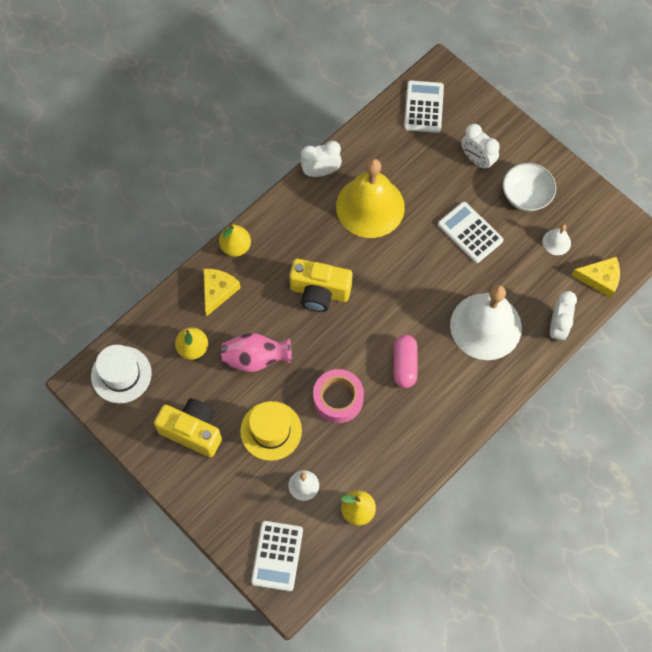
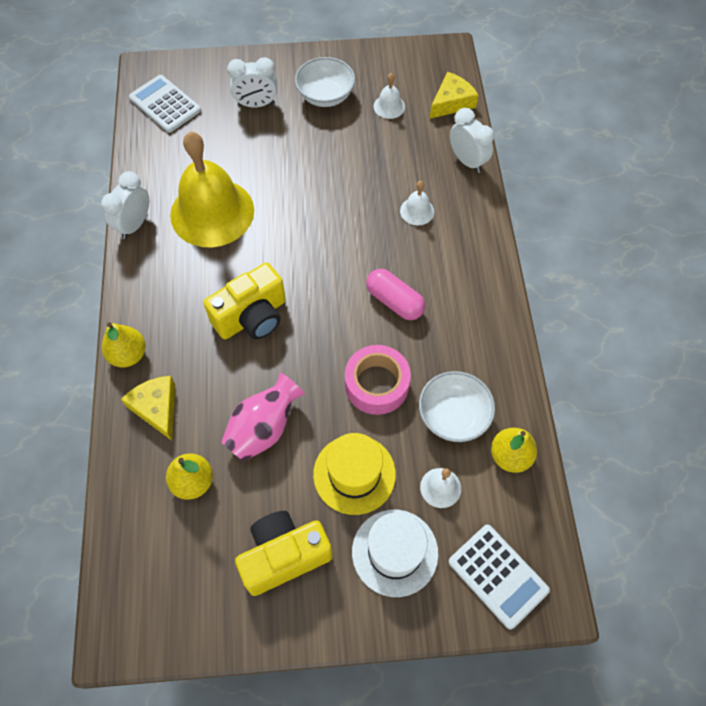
camera: 50 degrees left, 5 degrees down
(121, 374) = (148, 584): white hat -> white hat (395, 552)
(356, 459) = (453, 416): none -> white bowl
(470, 232) = (317, 158): white calculator -> none
(485, 326) = (417, 211): white bell -> white bell, size x0.41

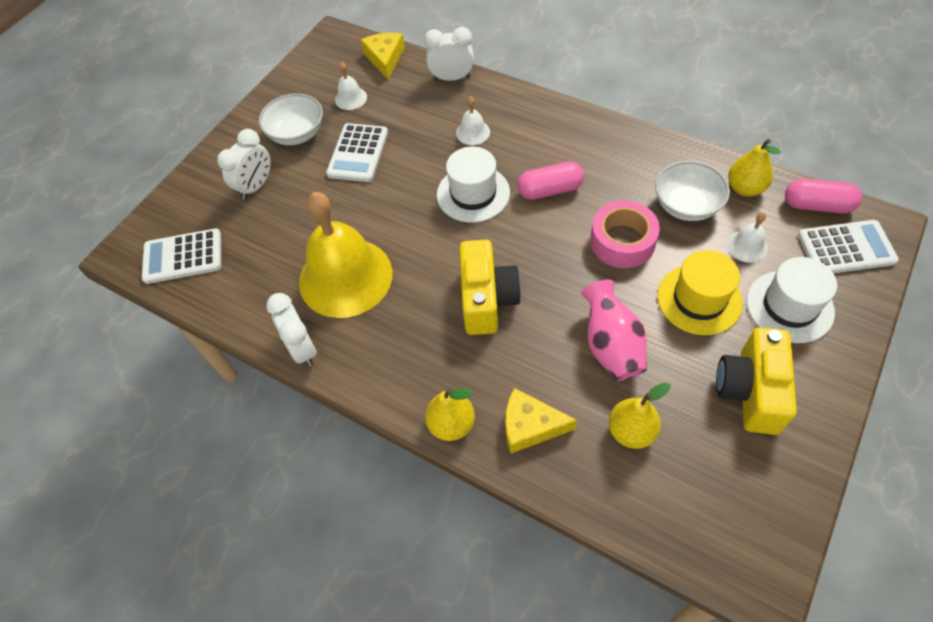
camera: 50 degrees left, 5 degrees down
(335, 147) = (358, 153): none -> white calculator
(351, 248) = (473, 193): none -> white hat
(534, 529) = (817, 205): none -> pink capsule

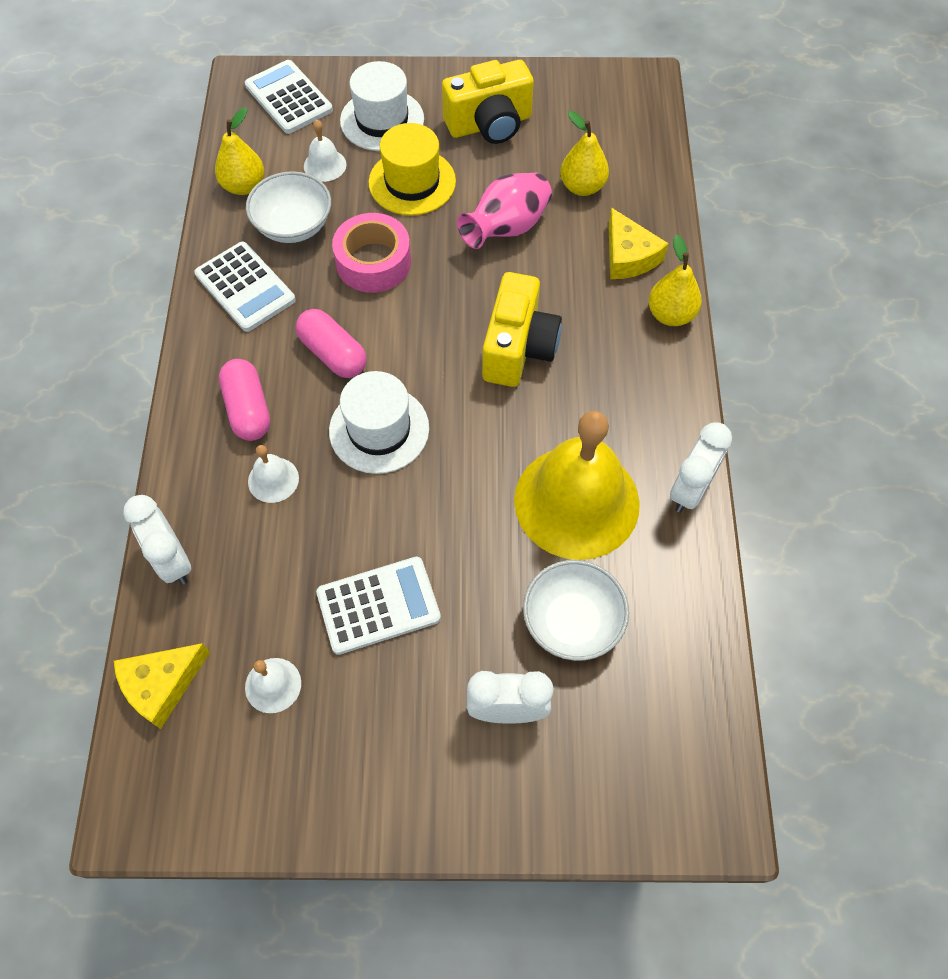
camera: 125 degrees left, 5 degrees up
(183, 257) = (671, 724): white calculator -> white calculator (245, 287)
(297, 134) = (382, 720): white bowl -> white bowl (572, 621)
(487, 300) = (518, 348): yellow camera -> yellow camera turned 135 degrees clockwise
(817, 205) = (241, 128): pink capsule -> pink capsule (248, 409)

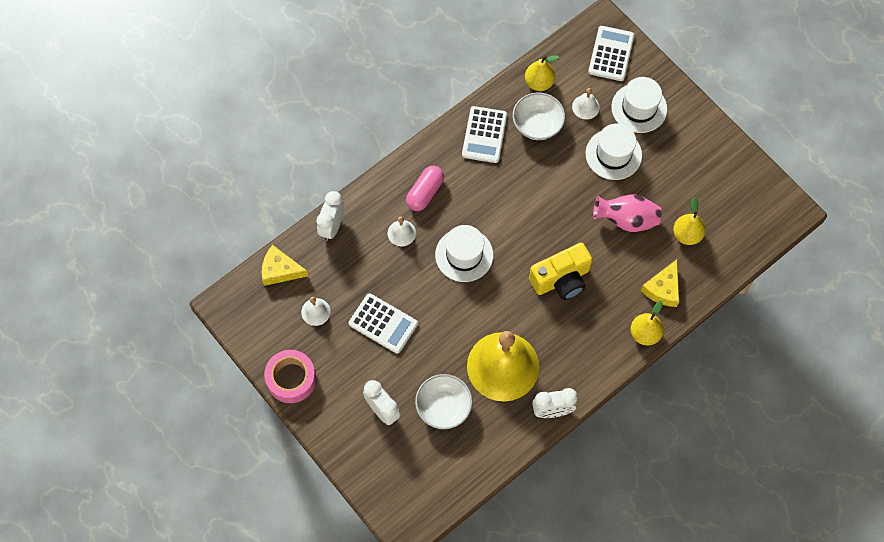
camera: 50 degrees right, 5 degrees up
(333, 354) = (484, 203): pink capsule -> none
(373, 262) = (550, 177): pink tape -> pink tape (291, 379)
(412, 182) = (613, 154): yellow hat -> white hat
(489, 124) = (685, 160): yellow camera -> none

